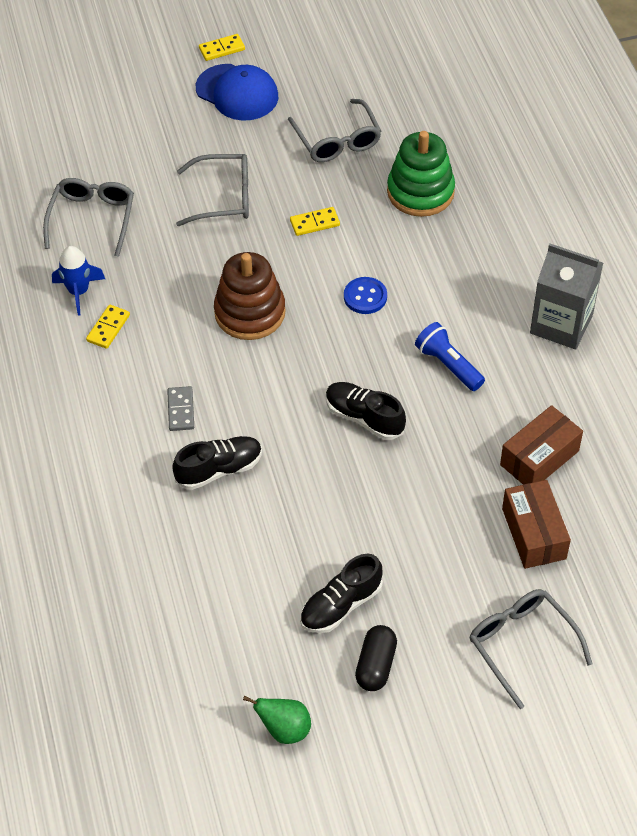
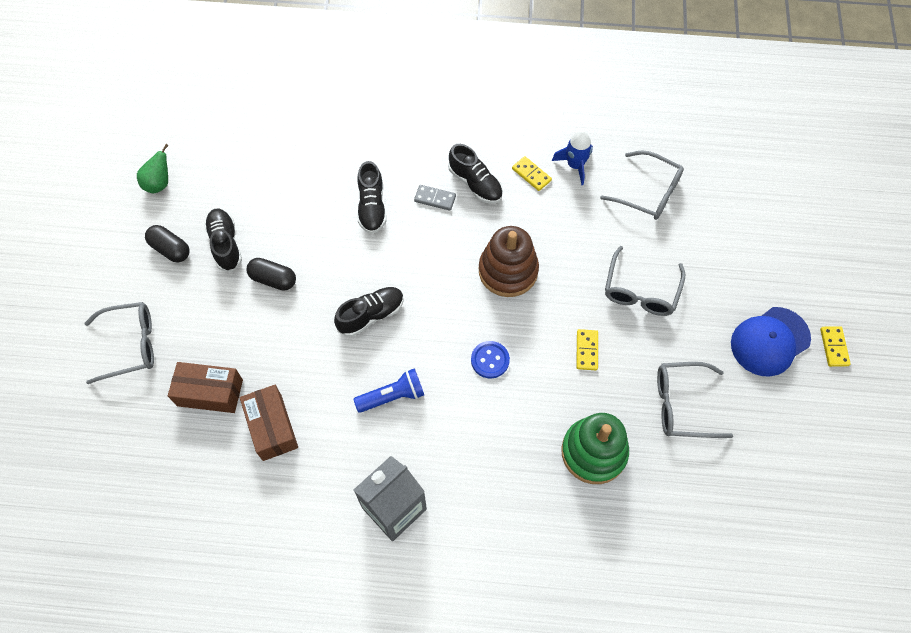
camera: 110 degrees right, 10 degrees up
(143, 377) = (475, 184): none -> black shoe
(364, 532) = (273, 279): none -> black capsule

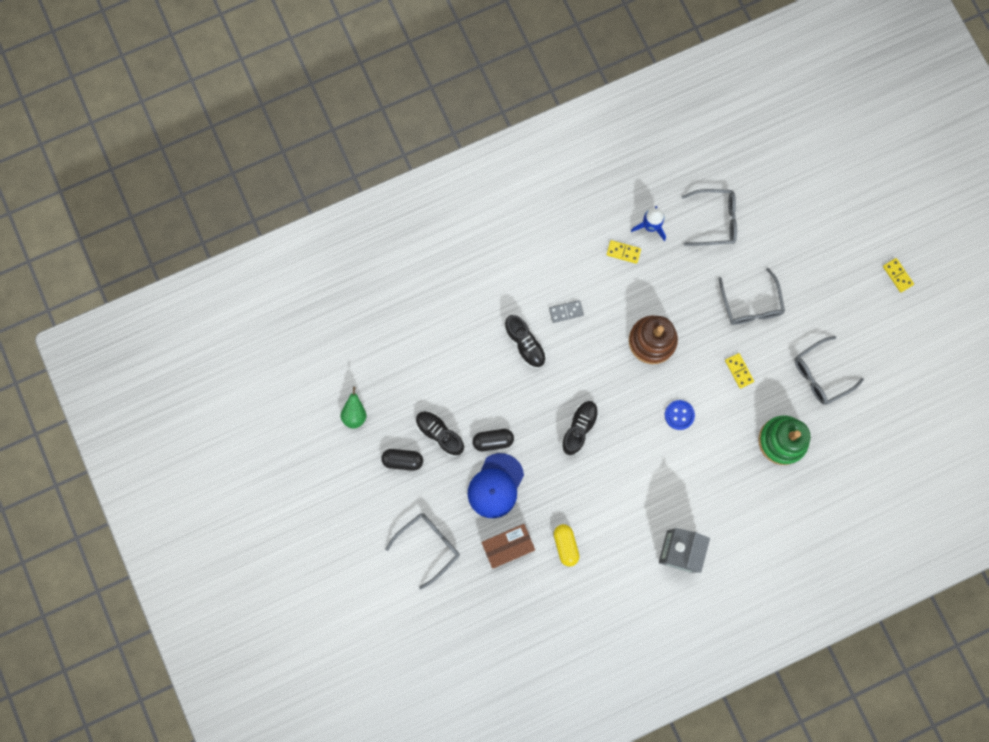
camera: 30 degrees left, 15 degrees up
(272, 427) = (565, 545): brown box -> yellow capsule
(392, 396) = (631, 478): blue flashlight -> none
(475, 184) = (587, 283): black shoe -> none
(770, 341) = (854, 295): blue cap -> blue cap (495, 486)

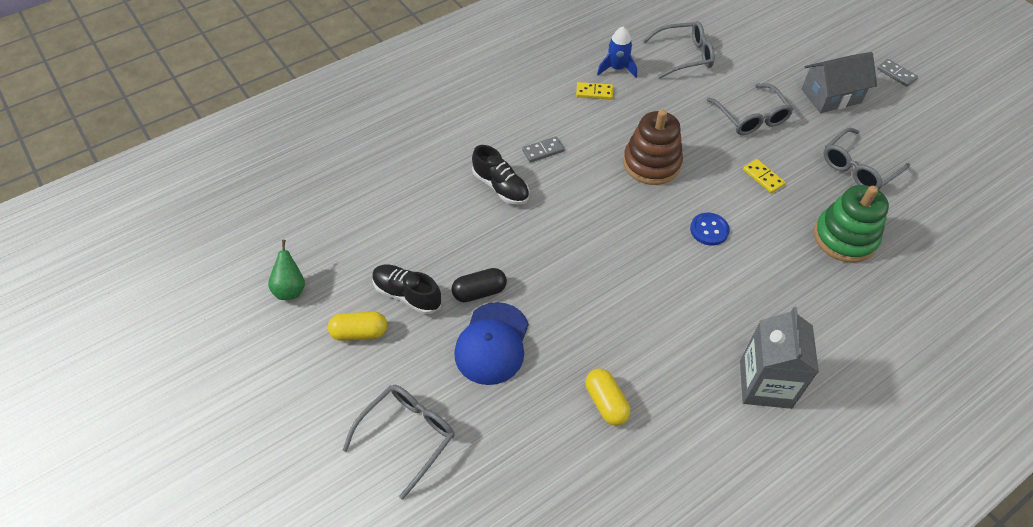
camera: 10 degrees left, 25 degrees down
(403, 460) = (360, 332): black capsule -> yellow capsule
(508, 546) = (524, 417): brown box -> none
(579, 428) = (588, 262): black shoe -> none
(829, 292) = (831, 96): none -> grey house
(897, 275) = (896, 74): yellow domino -> grey domino

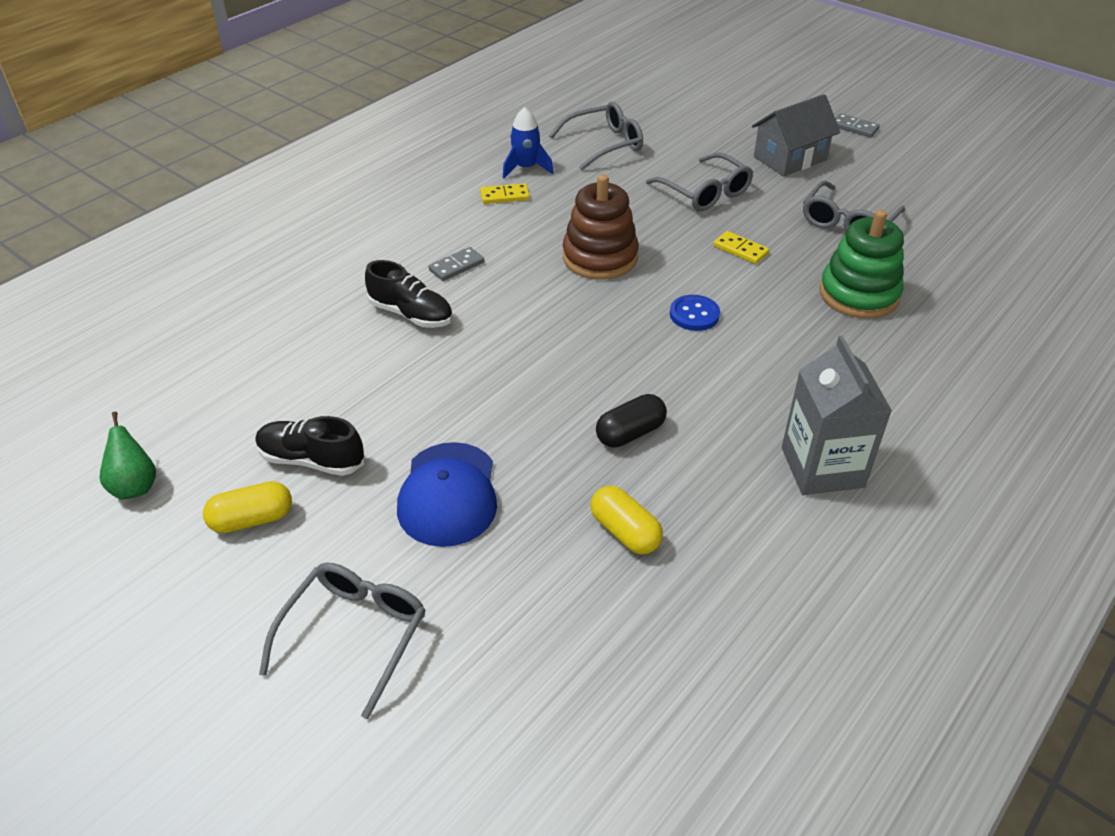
camera: 15 degrees left, 10 degrees down
(479, 292) = (414, 437): black capsule -> black capsule (630, 433)

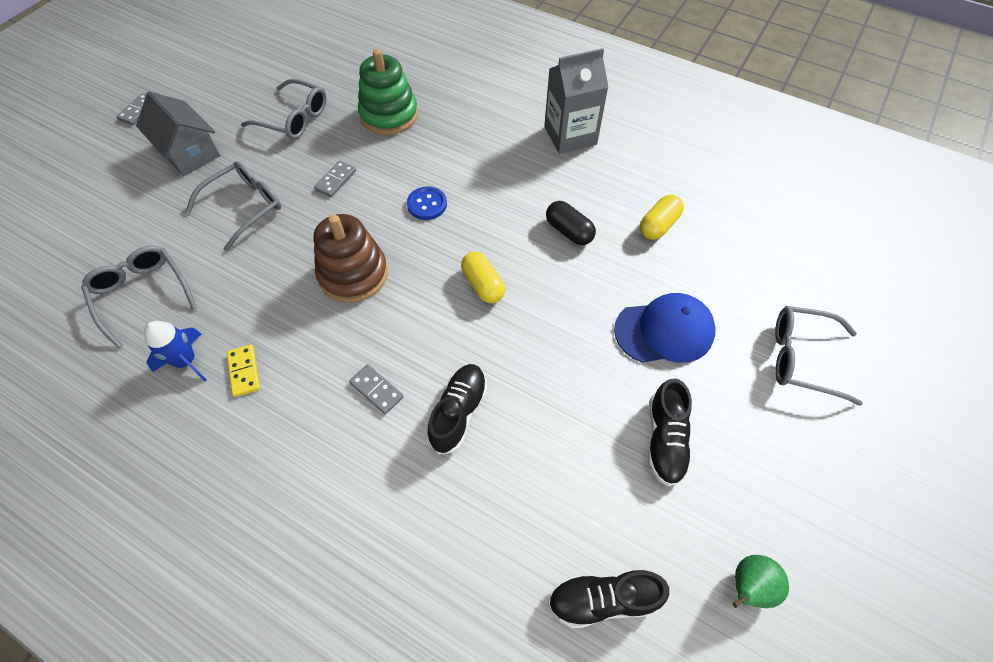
camera: 100 degrees left, 15 degrees up
(191, 381) = (603, 599): none -> black shoe
(252, 519) = (741, 464): yellow capsule -> yellow capsule (483, 285)
(740, 250) = (335, 180): yellow domino -> grey domino

